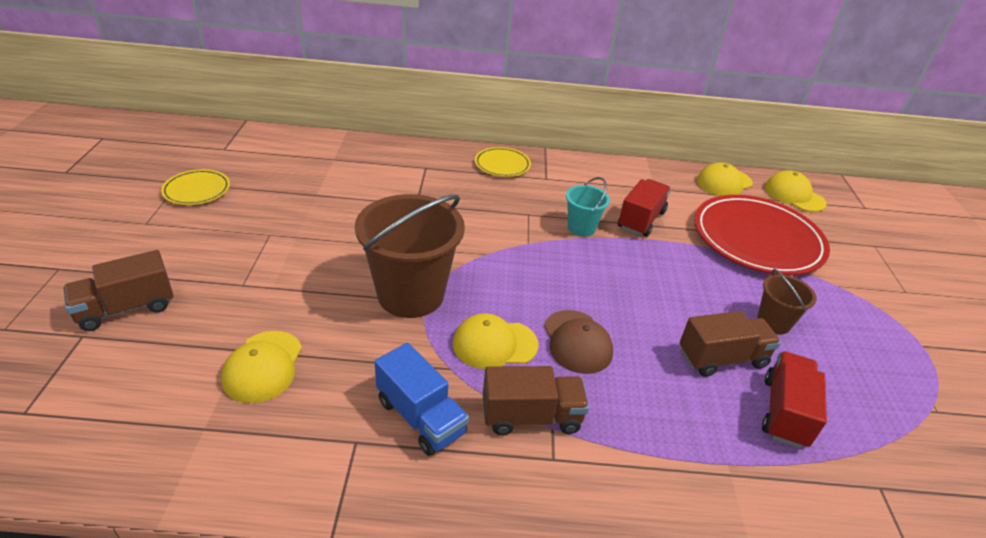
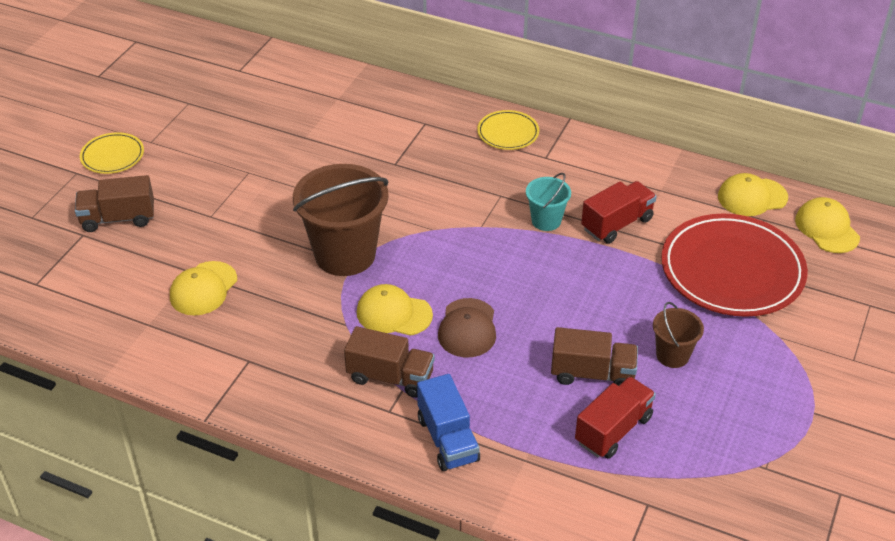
camera: 25 degrees right, 5 degrees up
(197, 190) = (201, 114): yellow plate -> yellow plate (112, 156)
(420, 417) = (304, 355): blue truck -> blue truck (447, 439)

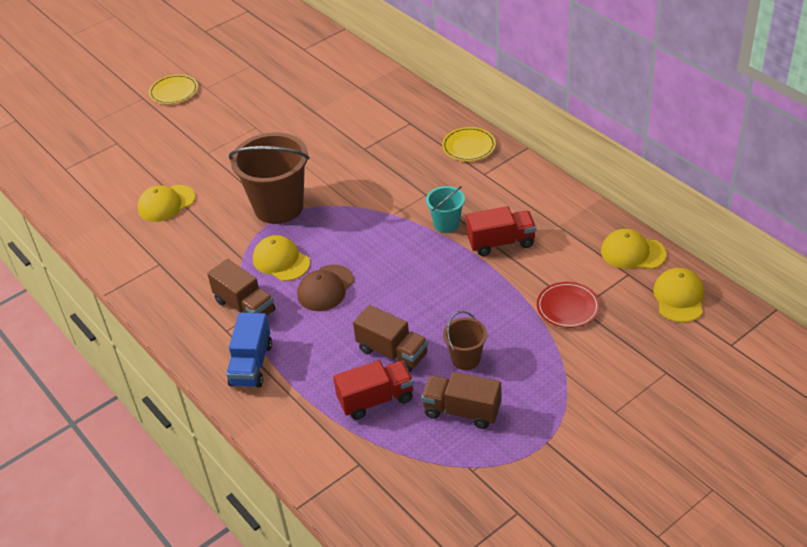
camera: 30 degrees right, 0 degrees up
(118, 218) = (147, 138): brown truck -> brown truck (462, 411)
(732, 270) = (568, 307): red plate -> red plate, size x0.48

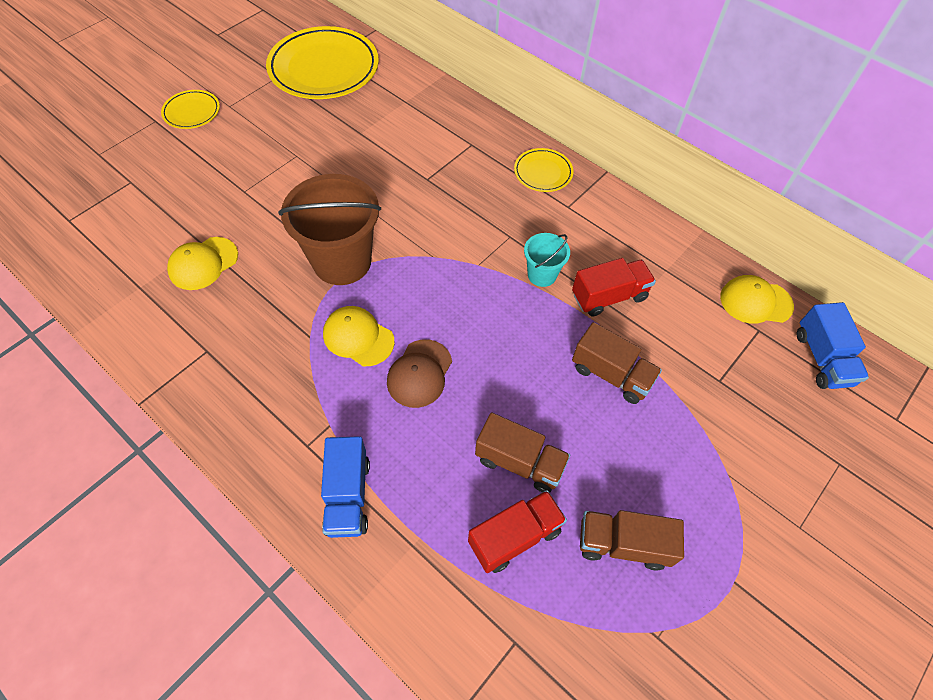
camera: 15 degrees left, 15 degrees up
(245, 306) = (325, 407): brown truck -> brown truck (611, 374)
(292, 59) = (324, 68): none -> yellow plate
(466, 359) = (608, 464): brown bucket -> none
(568, 307) = (706, 381): red plate -> none
(679, 297) = (822, 358): yellow cap -> blue truck

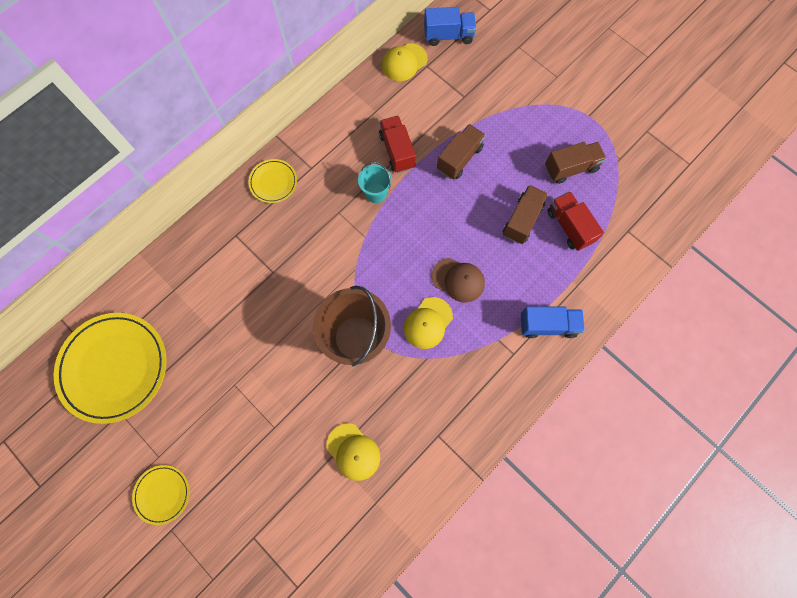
camera: 85 degrees left, 15 degrees up
(623, 544) = (570, 168): brown truck -> brown truck turned 120 degrees counterclockwise
(755, 301) = (404, 62): yellow cap -> yellow cap turned 45 degrees clockwise

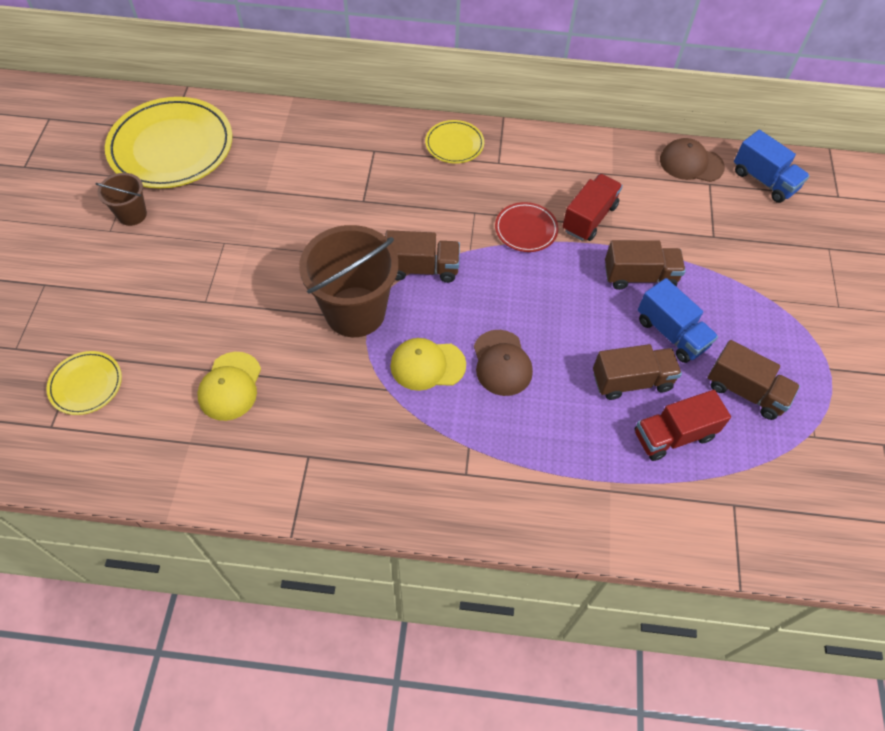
camera: 50 degrees right, 15 degrees down
(156, 432) = (132, 214): none -> brown bucket
(162, 494) = (75, 256): yellow plate -> yellow plate (86, 384)
(356, 275) = (422, 268): none -> brown truck
(376, 193) = (526, 229): turquoise bucket -> red plate
(404, 62) = (691, 163): yellow cap -> brown cap
(547, 325) = (532, 489): blue truck -> blue truck (671, 333)
(569, 226) = (673, 435): red truck -> red truck turned 135 degrees counterclockwise

